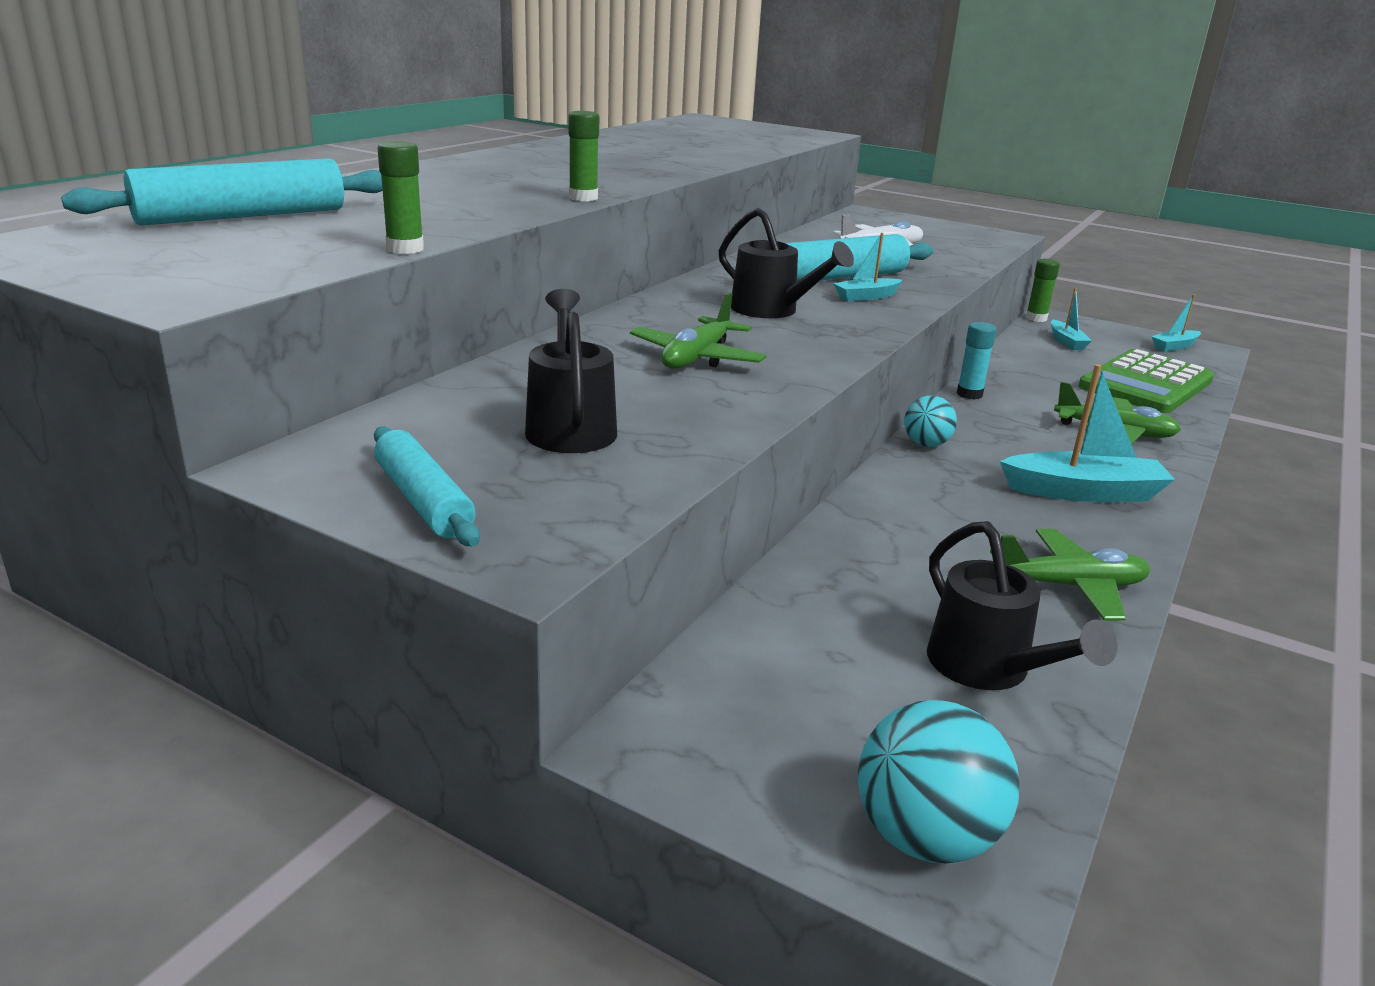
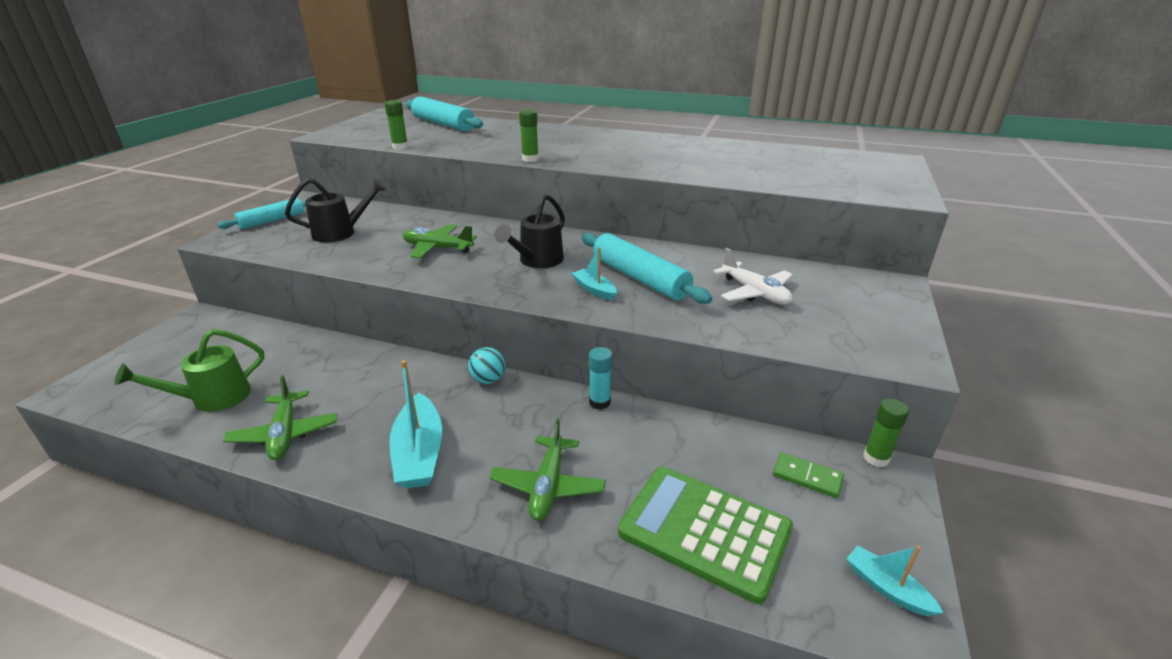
camera: 80 degrees right, 5 degrees up
(924, 837) = (110, 379): turquoise ball -> none
(988, 669) = (212, 398): black watering can -> green watering can
(1066, 342) = (807, 477): turquoise boat -> green domino

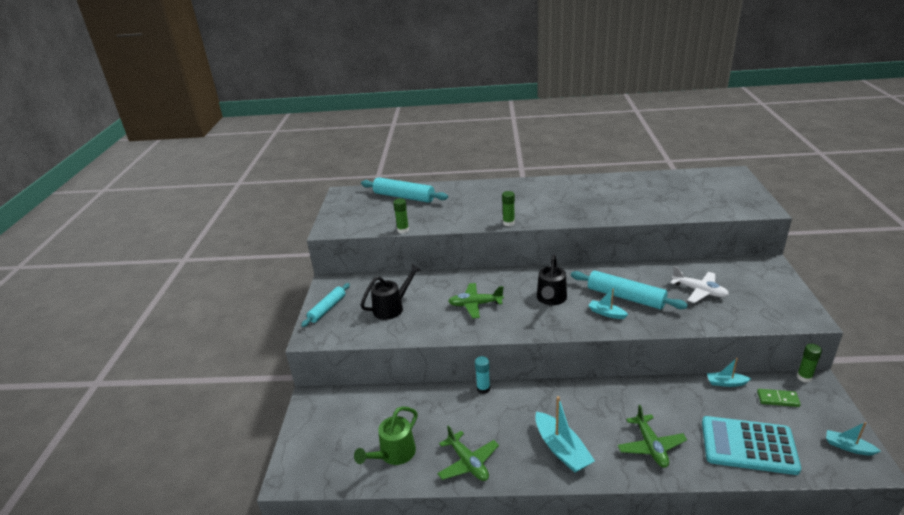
camera: 15 degrees left, 0 degrees up
(488, 380) = (559, 390): turquoise ball -> none
(599, 402) = (637, 385): turquoise glue stick -> turquoise glue stick (483, 389)
(704, 531) = (748, 445): green calculator -> turquoise calculator
(738, 433) = (726, 383): none -> turquoise boat

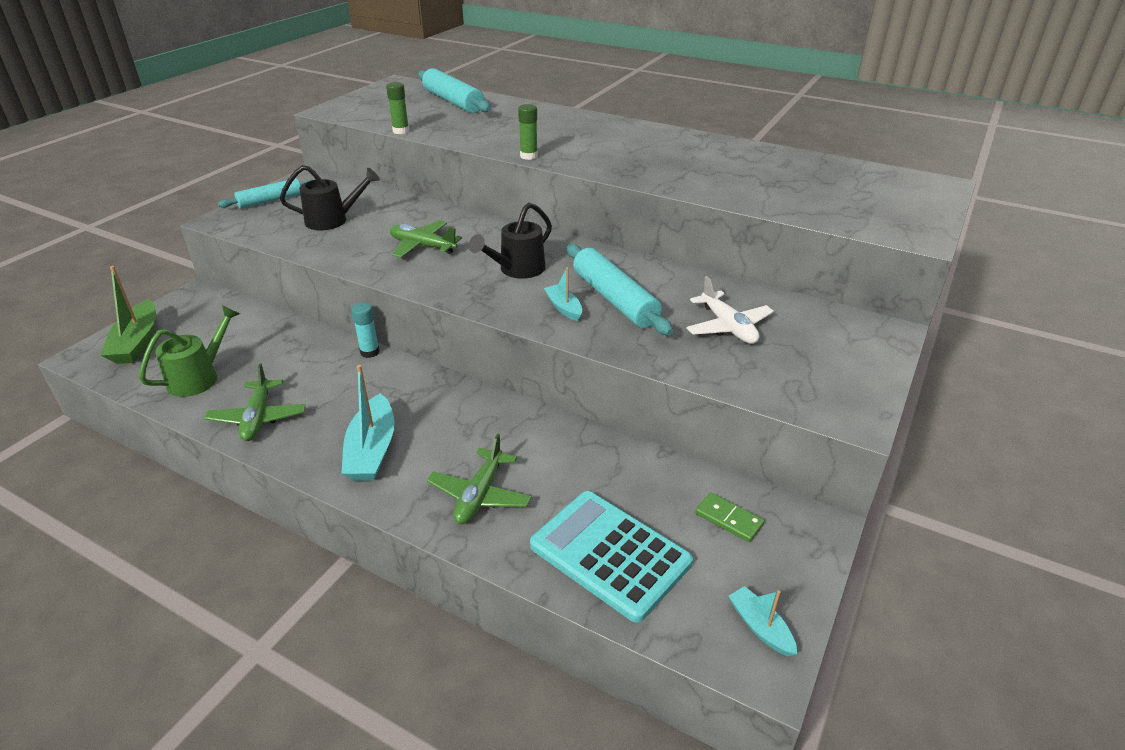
camera: 25 degrees right, 5 degrees up
(314, 451) = (137, 342): none -> green boat
(393, 454) = (200, 377): green watering can -> green watering can turned 150 degrees clockwise
(726, 383) = (677, 468): turquoise boat -> none
(804, 377) = (807, 510): green glue stick -> none

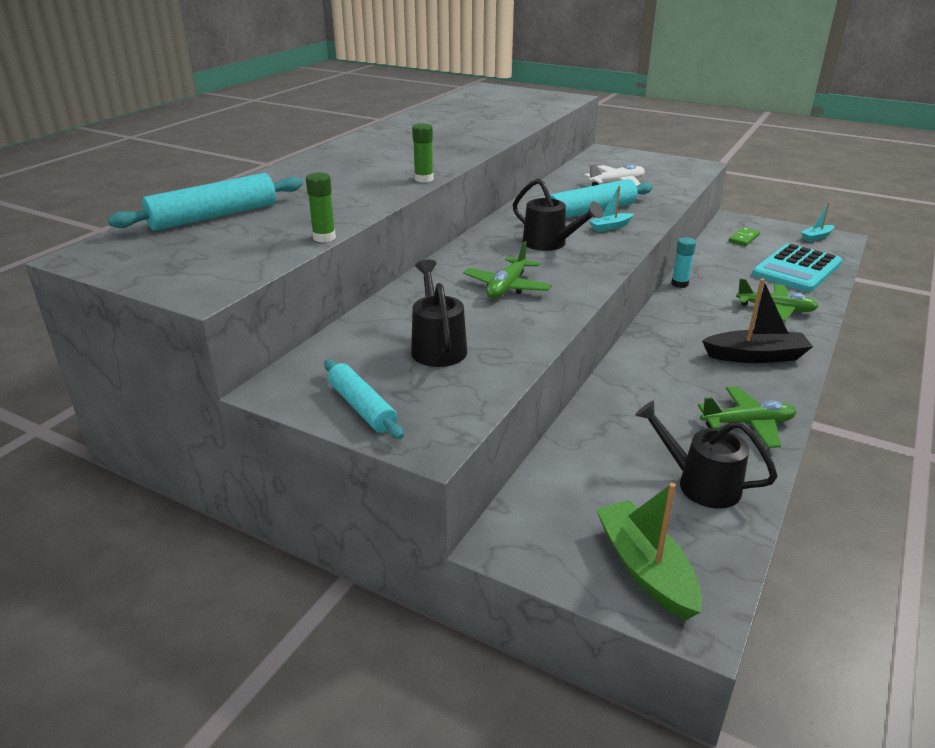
camera: 90 degrees left, 5 degrees down
(137, 342) = (645, 569): green boat -> green boat turned 105 degrees counterclockwise
(200, 377) = (699, 483): green watering can -> black watering can
(369, 352) = (613, 373): turquoise glue stick -> turquoise glue stick (679, 284)
(372, 450) = (755, 356): turquoise boat -> black boat

